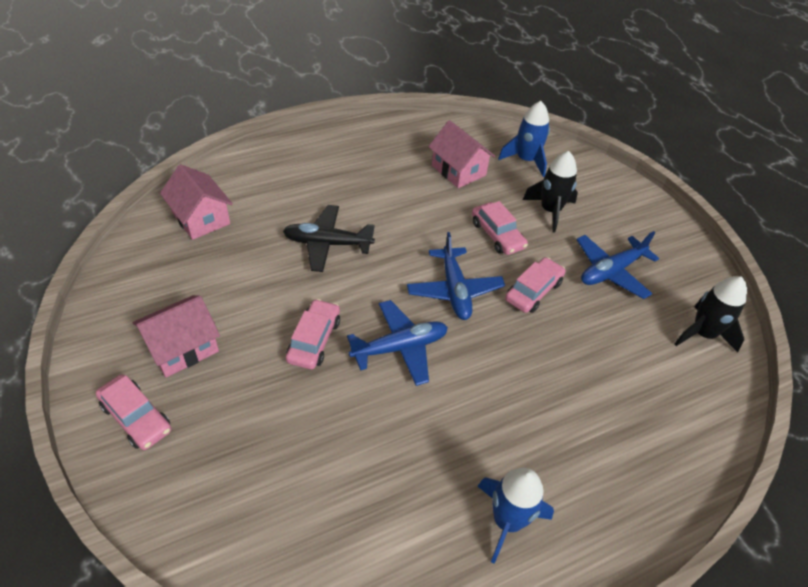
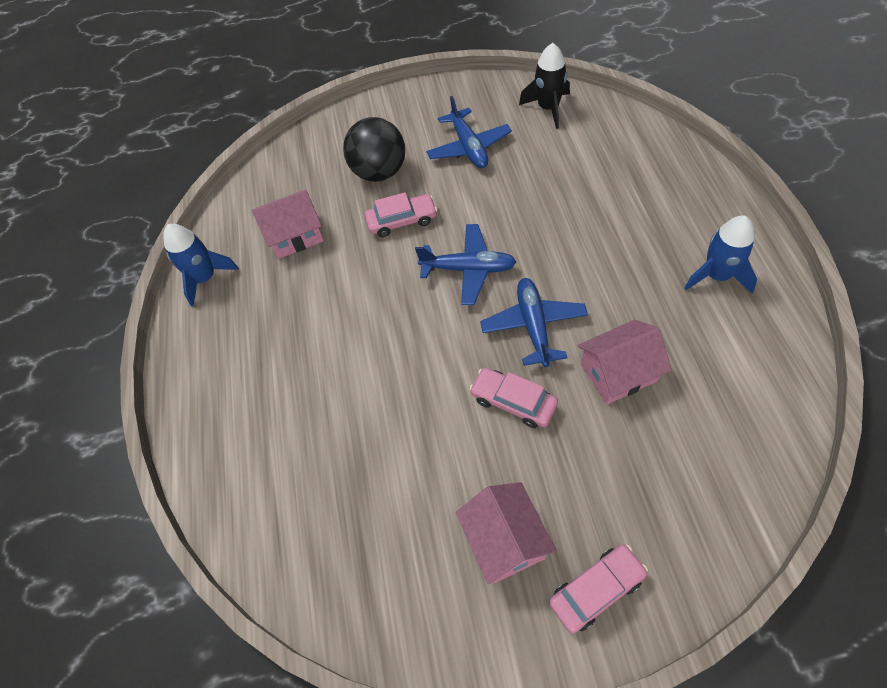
camera: 65 degrees left, 10 degrees up
(201, 218) = (294, 519): pink house -> pink house (618, 372)
(327, 244) = (376, 376): black plane -> none
(526, 160) = (299, 175): blue rocket -> blue rocket (205, 278)
(533, 291) = (481, 208): pink car -> none
(550, 211) = (379, 172): black rocket -> black ball

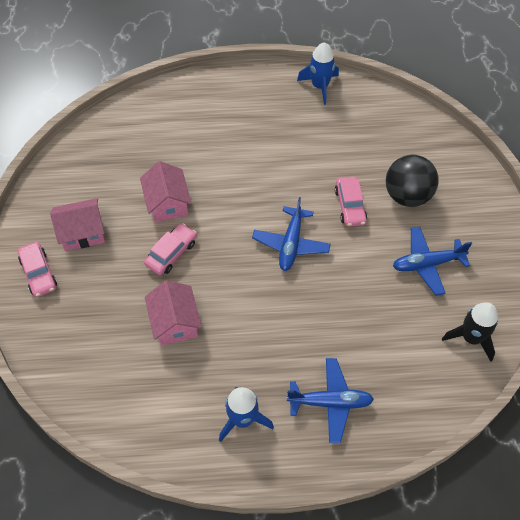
camera: 90 degrees right, 0 degrees up
(295, 235) = (349, 137): pink house -> pink house (167, 203)
(533, 326) = (229, 277): blue plane -> blue plane (330, 402)

